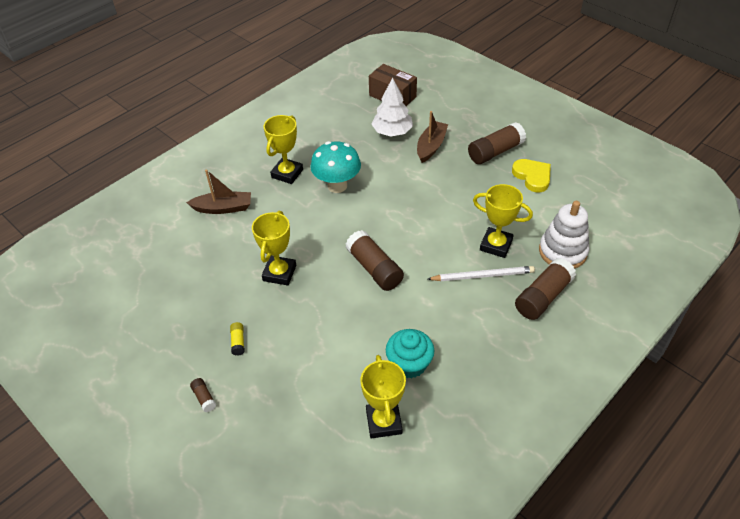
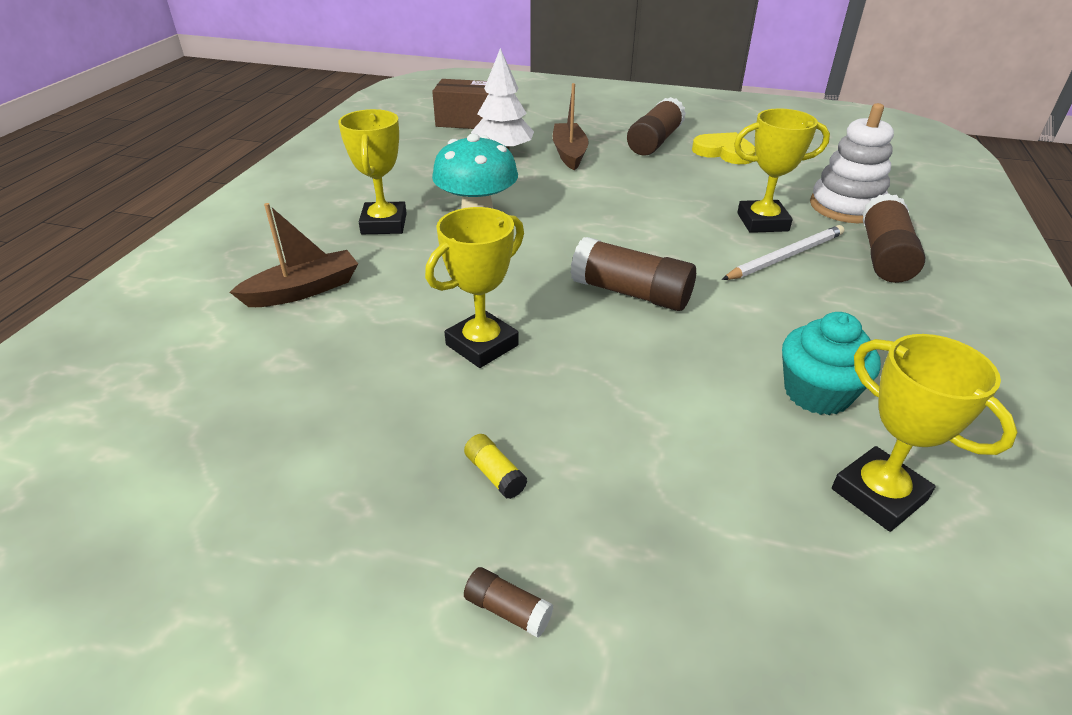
camera: 30 degrees left, 10 degrees down
(279, 273) = (482, 345): yellow trophy -> yellow trophy turned 60 degrees clockwise

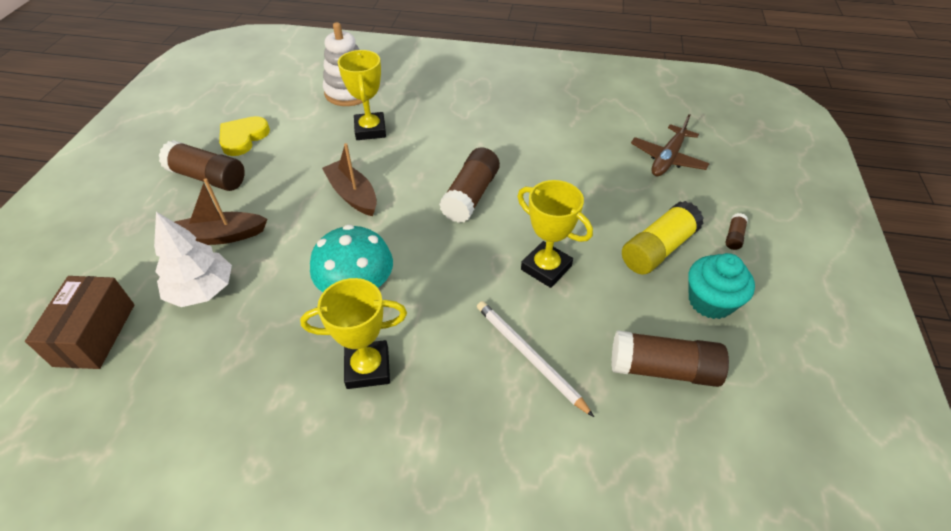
camera: 95 degrees left, 10 degrees up
(303, 290) = (495, 404): brown boat -> brown boat (352, 195)
(495, 474) = (658, 249): yellow glue stick -> yellow glue stick, size x2.21
(764, 556) = (667, 159): none -> brown plane
(786, 256) = (418, 125): white pencil -> white pencil (529, 356)
(817, 393) = (554, 131): turquoise cupcake -> turquoise cupcake (710, 301)
(878, 494) = (618, 123): yellow trophy -> none
(884, 255) = (414, 88): brown glue stick -> brown glue stick (663, 369)

